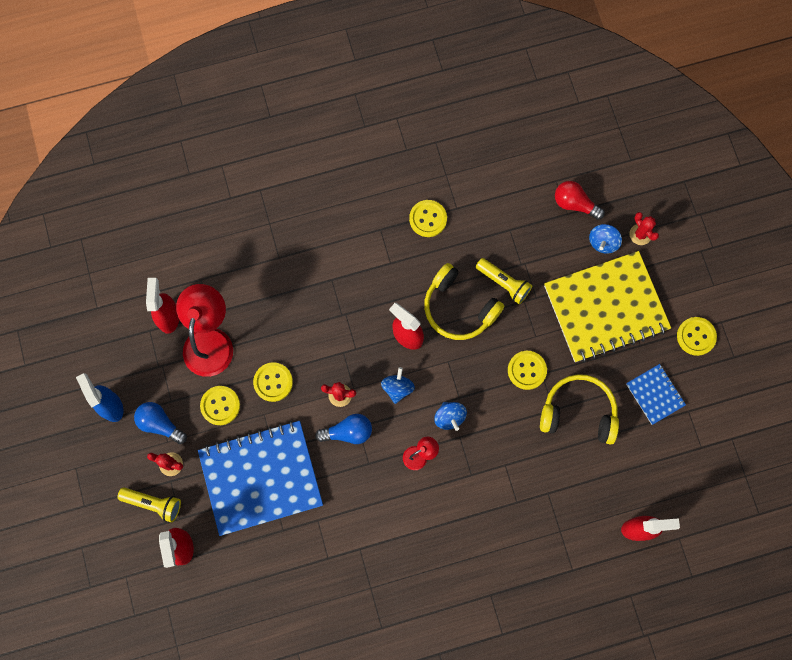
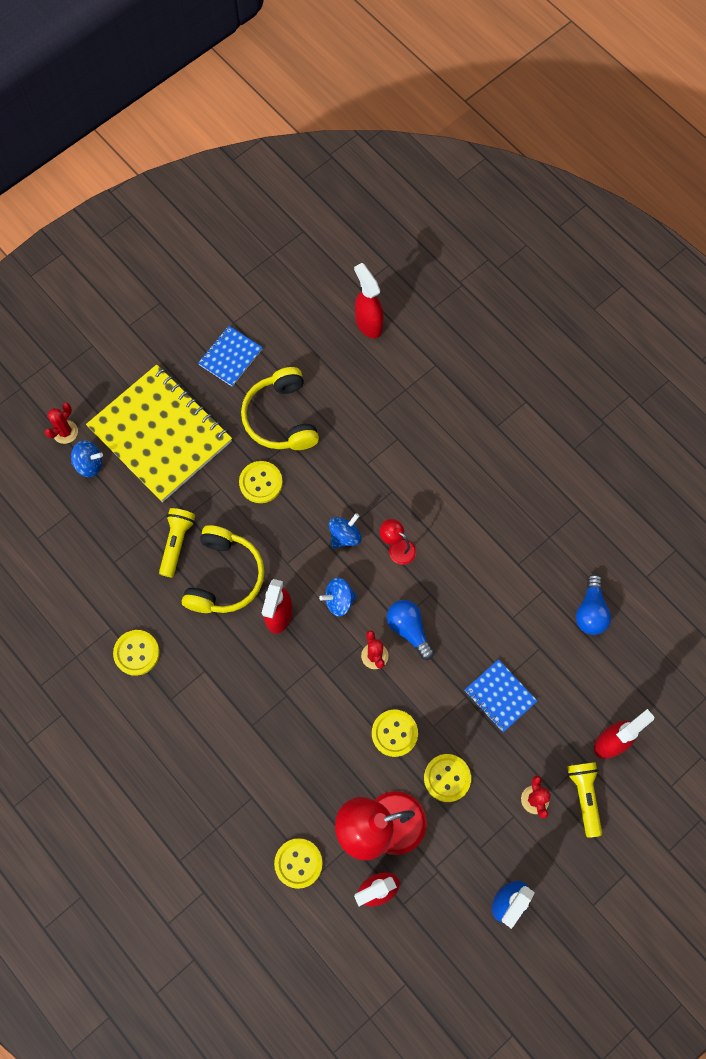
camera: 115 degrees left, 5 degrees down
(160, 424) = (499, 834): blue light bulb -> blue light bulb (590, 611)
(261, 478) = (500, 696): blue notebook -> blue notebook, size x0.46
(574, 204) = (56, 508): red light bulb -> none
(696, 336) = (154, 342): yellow button -> yellow button (298, 863)

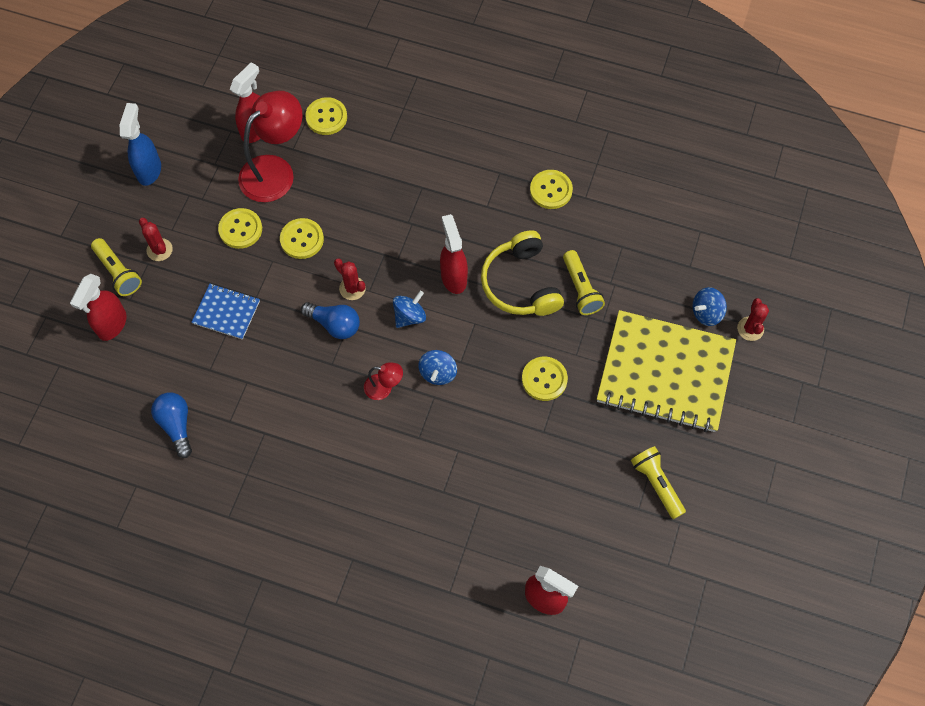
camera: 150 degrees right, 5 degrees down
(230, 357) = (656, 484): blue notebook -> yellow flashlight
(281, 418) = (566, 450): yellow headphones -> none

